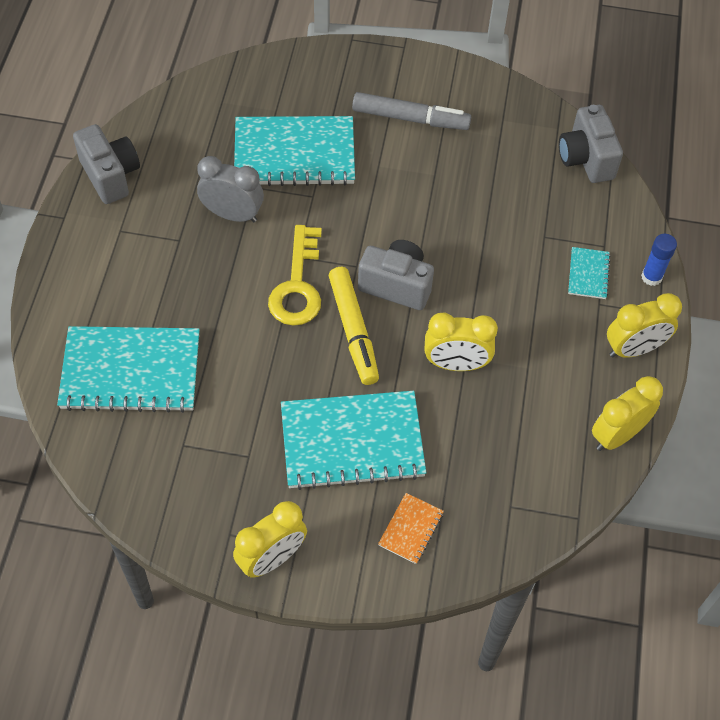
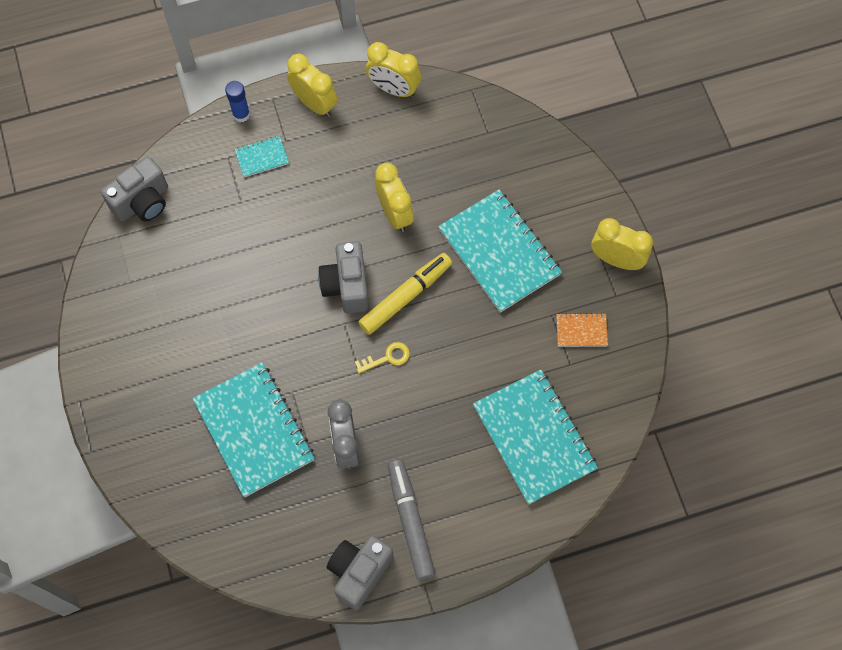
camera: 115 degrees left, 10 degrees up
(297, 285) = (387, 357): yellow key -> yellow key, size x0.53
(410, 118) = (165, 355): grey marker -> grey marker (410, 521)
(411, 529) = (542, 184): orange notebook -> orange notebook (581, 330)

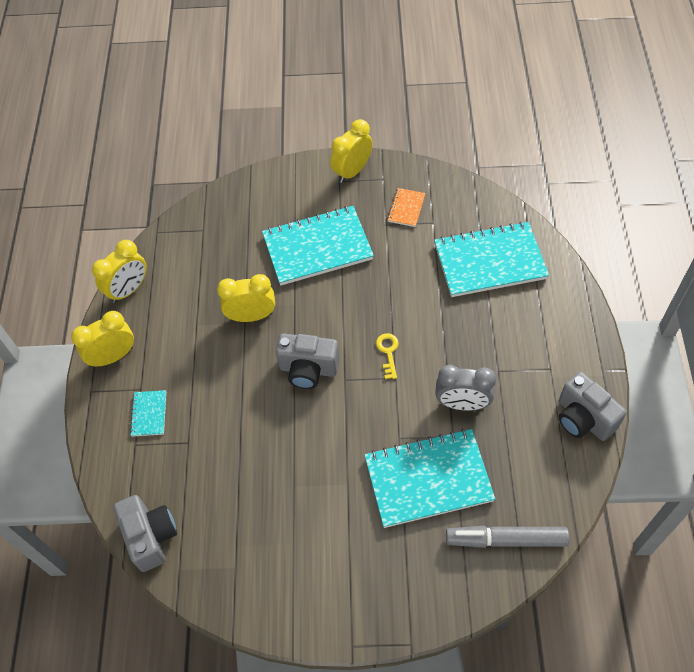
camera: 70 degrees left, 10 degrees down
(241, 114) = (95, 423): blue glue stick -> none
(406, 296) = (334, 325): yellow marker -> none
(410, 521) = (544, 368): grey marker -> grey marker (506, 539)

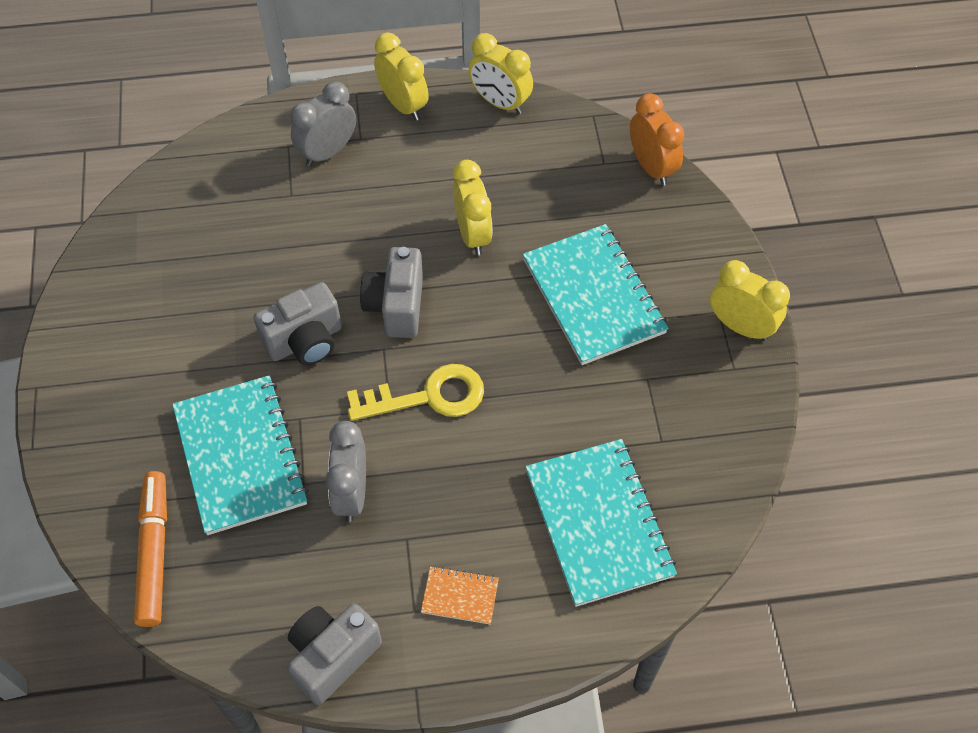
camera: 80 degrees right, 0 degrees up
(149, 414) = (327, 152): turquoise notebook -> grey clock
(150, 537) = (175, 179): grey camera -> grey camera (305, 341)
(213, 203) = (651, 167): none -> orange clock
(388, 352) = (428, 396): yellow key -> yellow key, size x1.90
(406, 208) = (682, 403): orange notebook -> orange notebook (460, 596)
(506, 539) = (154, 552): grey marker -> orange marker

